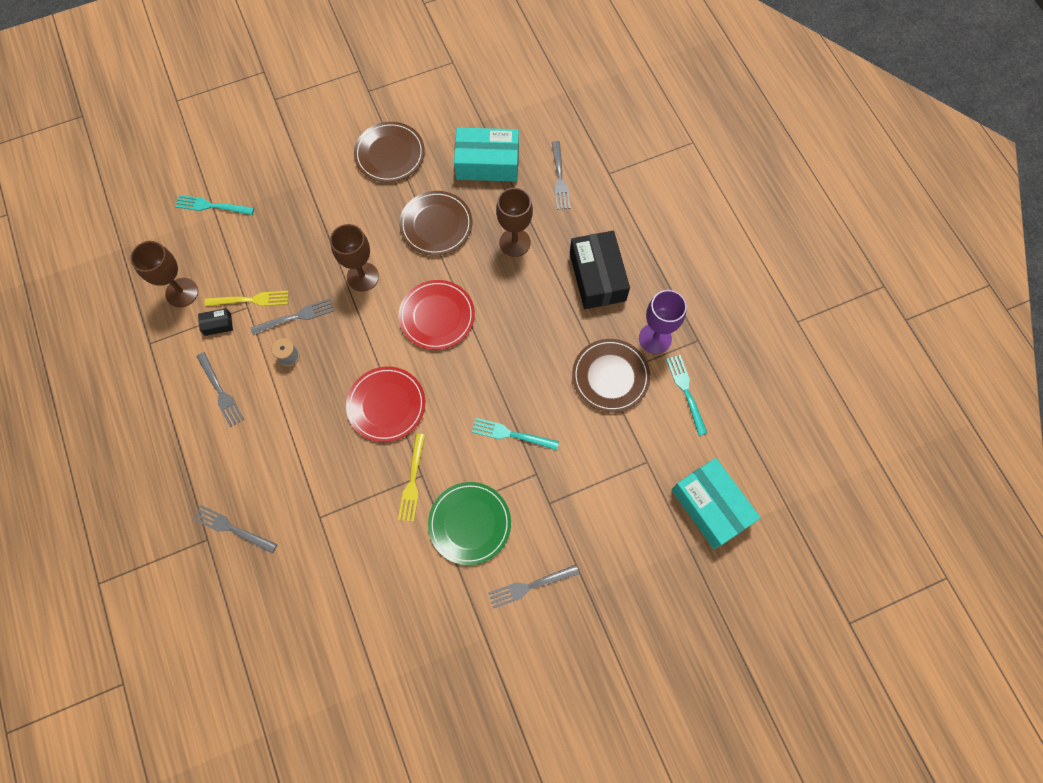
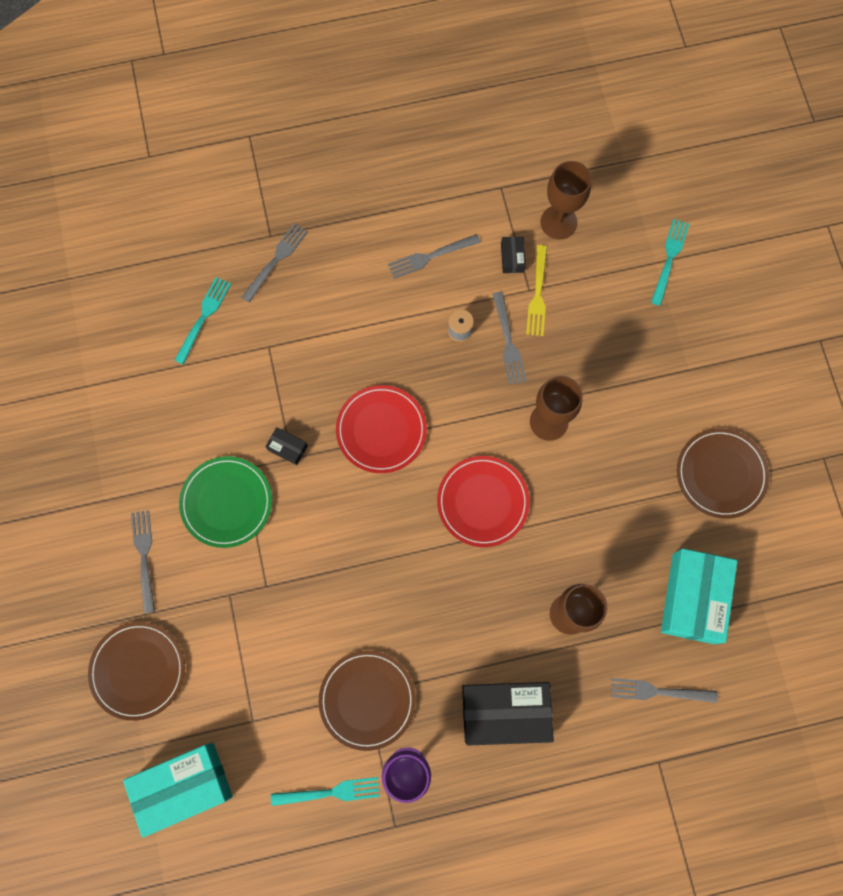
camera: 100 degrees right, 5 degrees up
(412, 481) = (287, 448): yellow fork -> black box
(436, 225) = (608, 518): brown plate -> brown plate (138, 670)
(512, 434) = (318, 566): turquoise fork -> turquoise fork (203, 317)

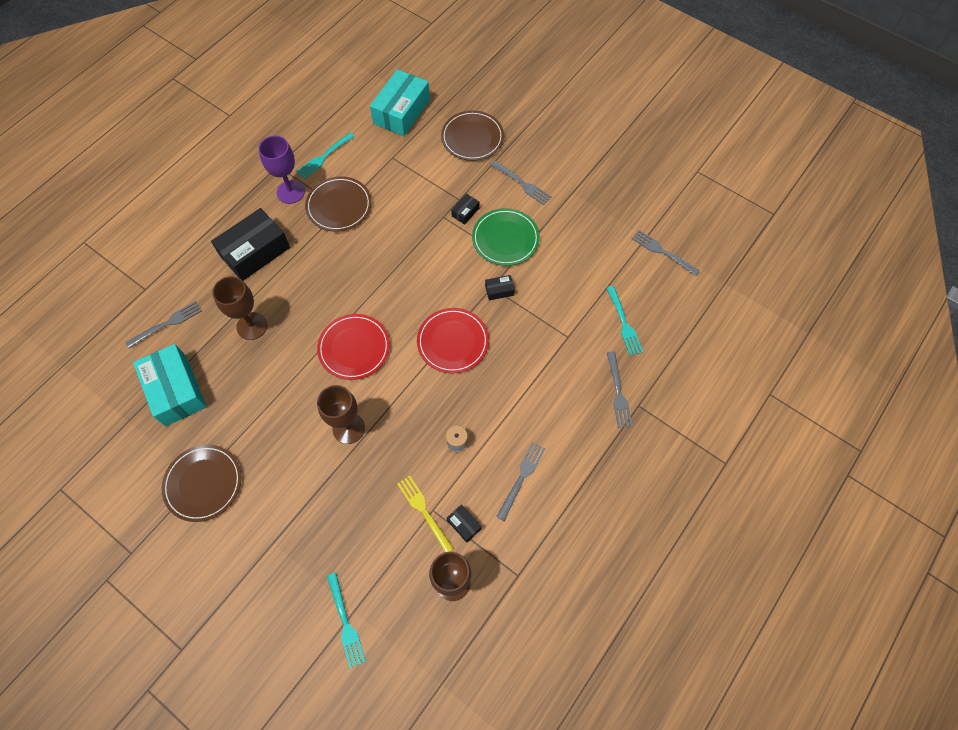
camera: 140 degrees right, 10 degrees down
(238, 571) = (465, 212): none -> black box
(508, 342) = (418, 460): grey fork -> grey fork (663, 252)

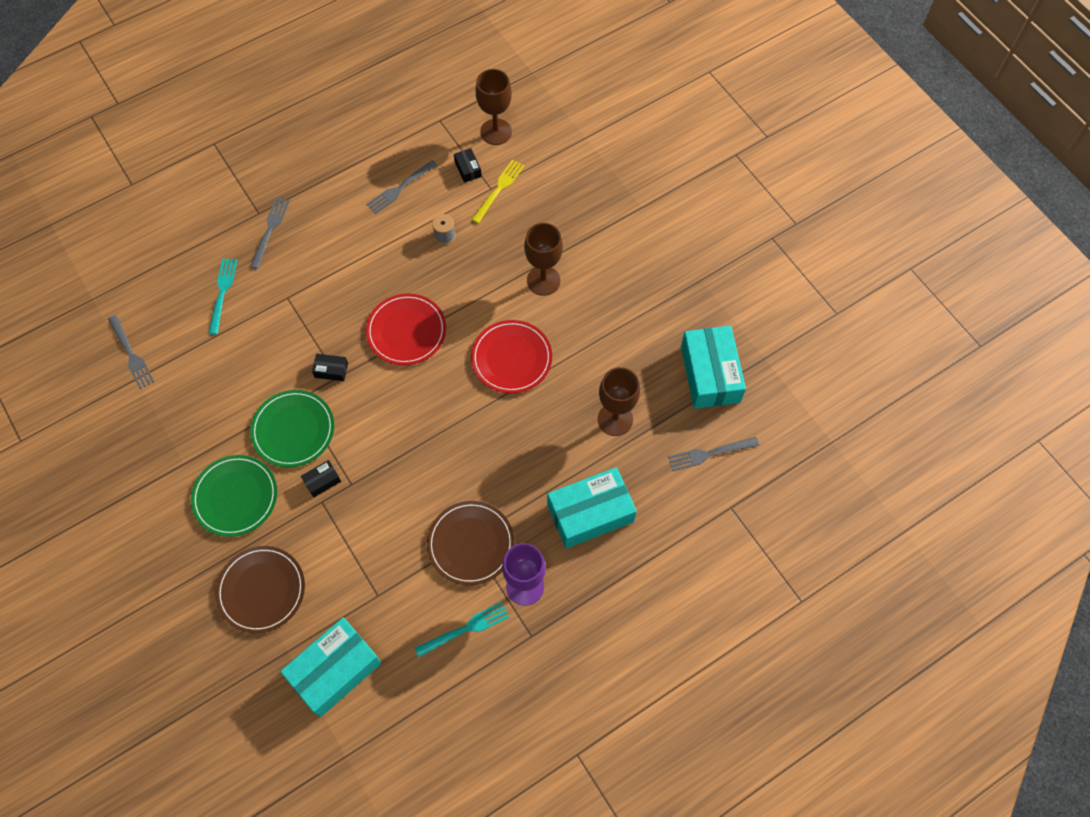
camera: 160 degrees left, 0 degrees up
(203, 483) = (696, 275): brown plate -> none
(255, 252) = (590, 513): black box -> turquoise box
(345, 622) = (594, 132): turquoise fork -> none
(424, 511) = (499, 189): yellow fork -> yellow fork turned 135 degrees counterclockwise
(522, 184) = (235, 497): grey fork -> green plate

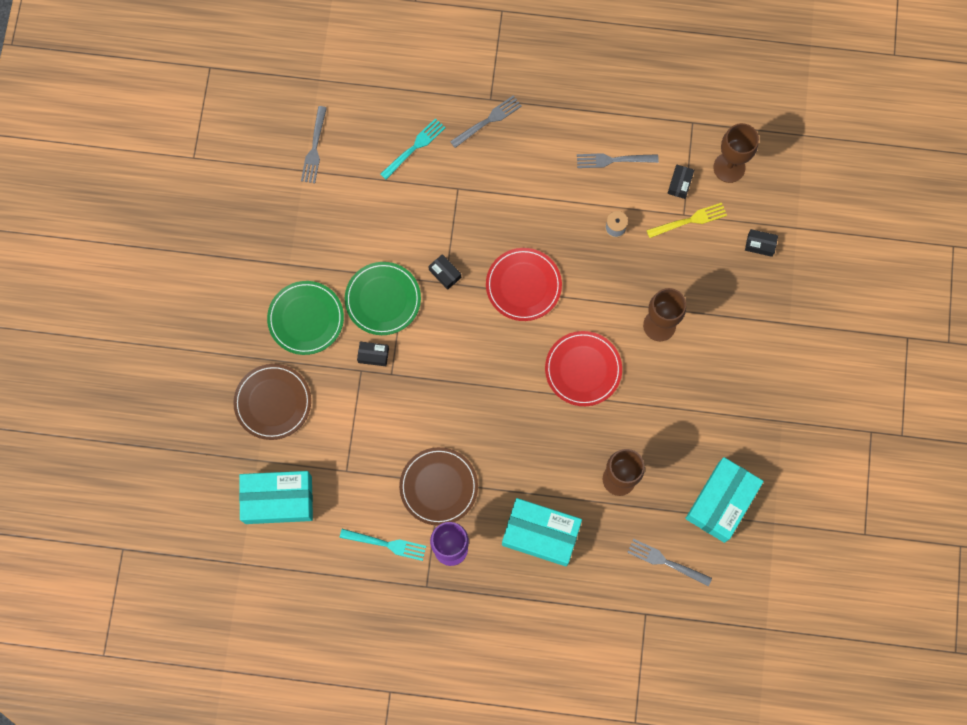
camera: 40 degrees right, 10 degrees up
(568, 168) = (760, 245): none -> black box

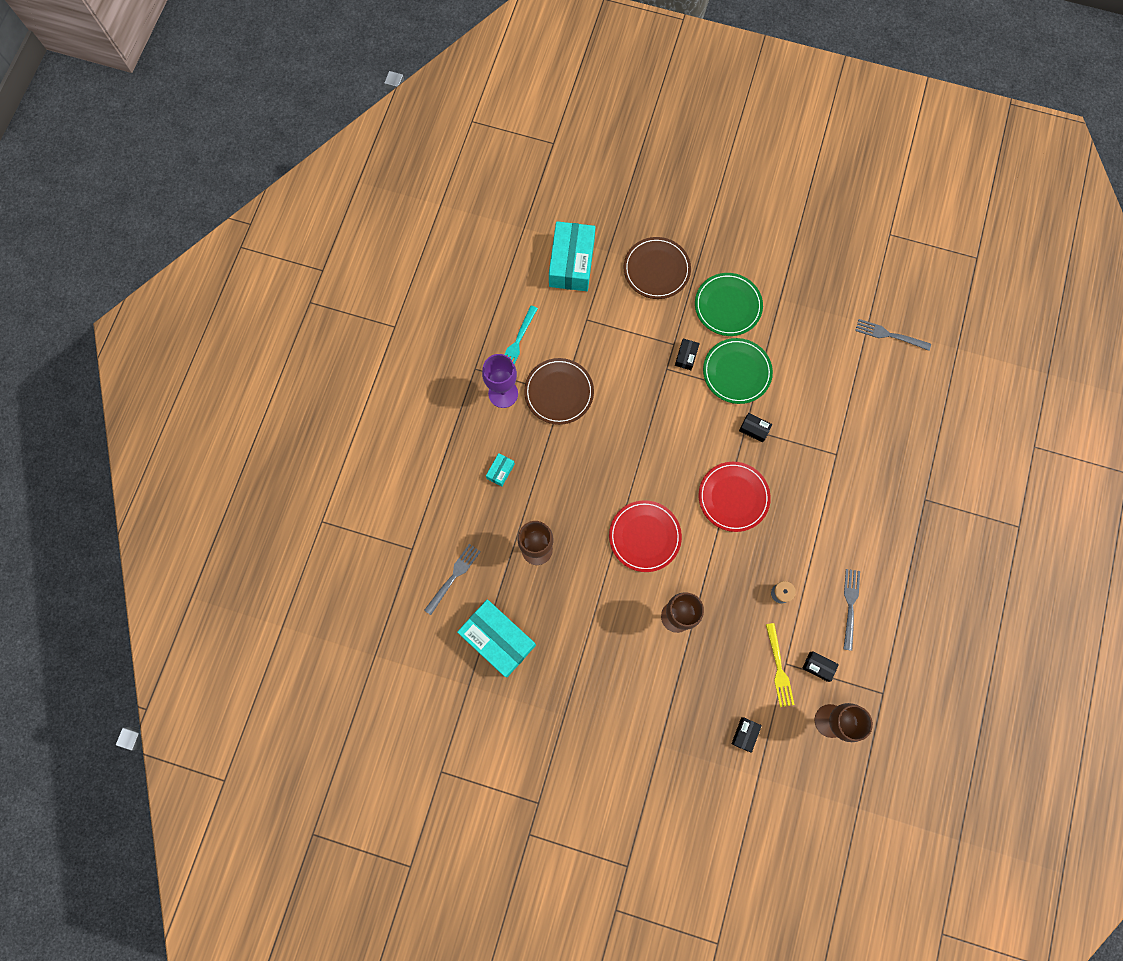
camera: 100 degrees right, 0 degrees up
(414, 147) = (881, 422): turquoise fork -> none
(445, 273) = (754, 429): black box -> black box turned 60 degrees clockwise
(488, 121) = (902, 493): grey fork -> none
(540, 534) = (500, 471): turquoise box -> turquoise box, size x0.43

